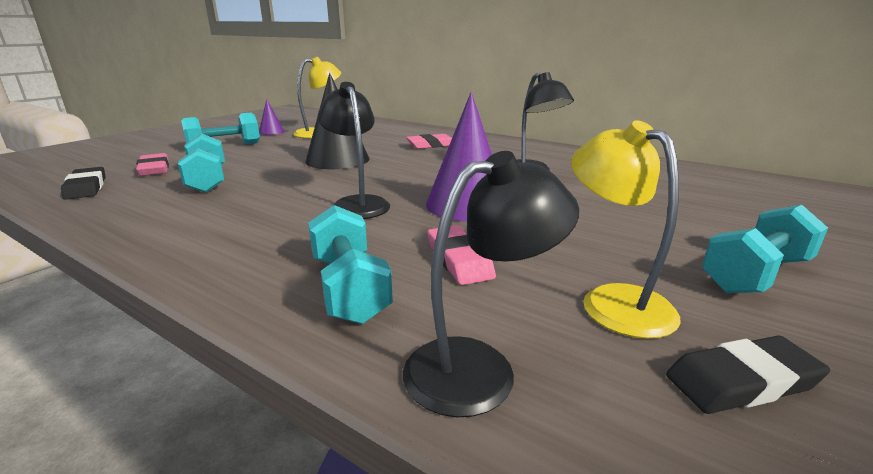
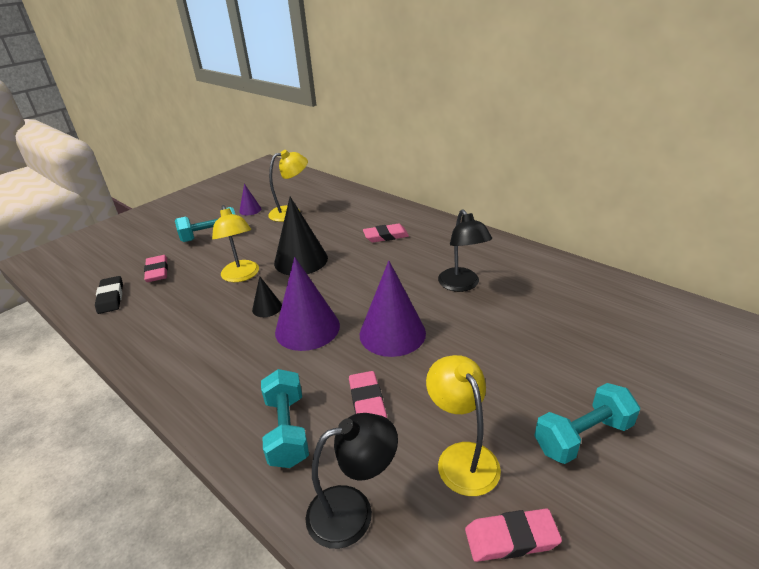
camera: 10 degrees right, 10 degrees up
(207, 180) = (197, 290): turquoise dumbbell -> none
(265, 170) = (242, 276): none -> yellow lamp
(301, 190) = (267, 307): none -> black cone
(357, 203) = (307, 328): black lamp -> purple cone
(742, 381) = (511, 538): black eraser -> pink eraser

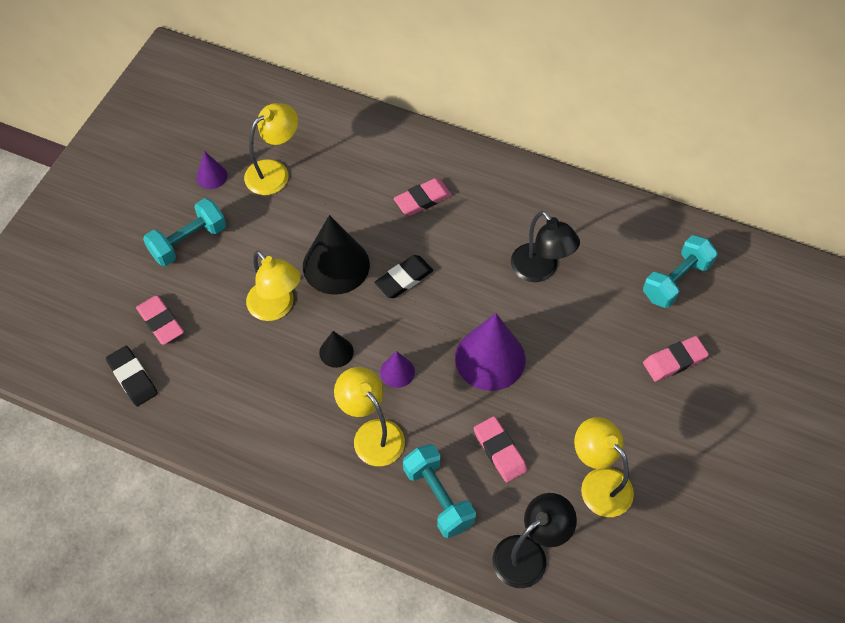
camera: 20 degrees left, 25 degrees up
(258, 366) = (372, 434): none -> yellow lamp
(307, 328) = (397, 372): purple cone -> purple cone, size x0.49
(347, 274) = (404, 279): none -> black eraser
(511, 538) = (652, 541): pink eraser -> pink eraser (674, 361)
(582, 436) = (690, 437): turquoise dumbbell -> turquoise dumbbell (676, 280)

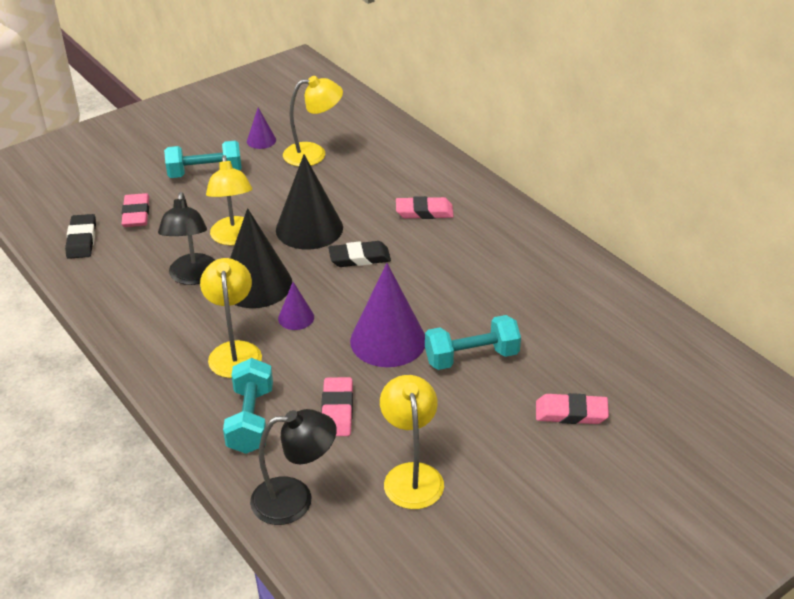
camera: 30 degrees right, 20 degrees down
(336, 352) = (256, 284): black cone -> black cone, size x2.05
(540, 270) = (491, 296): black lamp -> black lamp (193, 277)
(676, 280) = (624, 353): turquoise dumbbell -> turquoise dumbbell (471, 357)

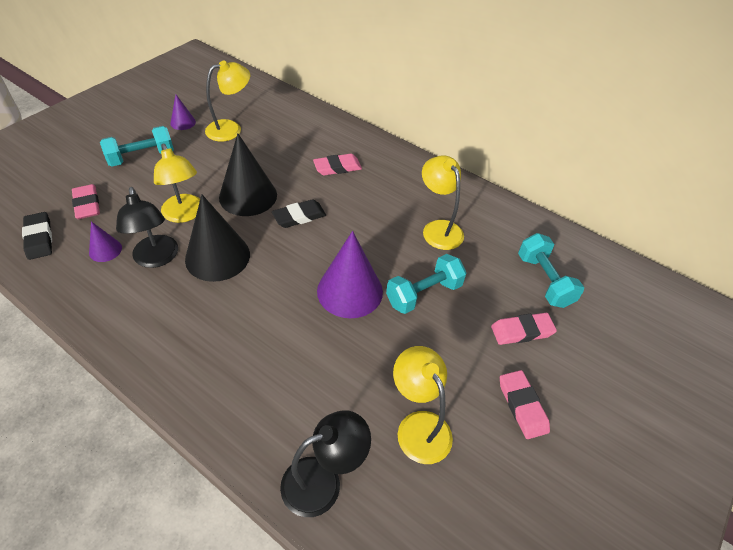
camera: 20 degrees left, 10 degrees up
(234, 351) = (217, 328): yellow lamp -> yellow lamp (438, 228)
(250, 420) = (254, 400): turquoise dumbbell -> turquoise dumbbell (544, 280)
(296, 317) = (263, 283): purple cone -> purple cone (105, 250)
(337, 410) = (330, 371): pink eraser -> pink eraser (522, 406)

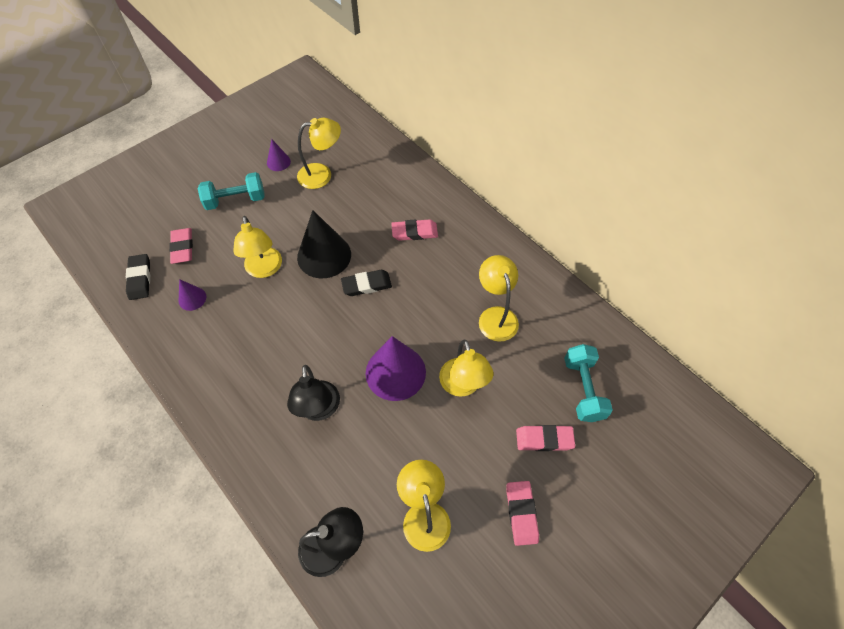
camera: 15 degrees right, 10 degrees up
(157, 259) = (234, 313): black lamp -> black lamp (319, 410)
(217, 256) = (286, 319): black cone -> none
(424, 294) = (462, 386): turquoise dumbbell -> yellow lamp

